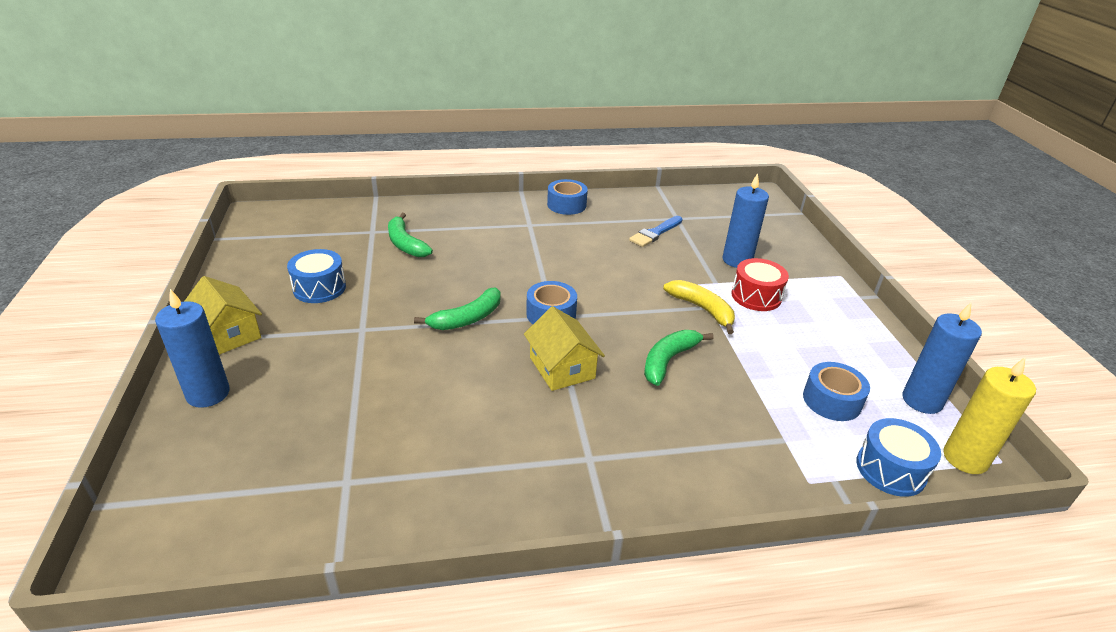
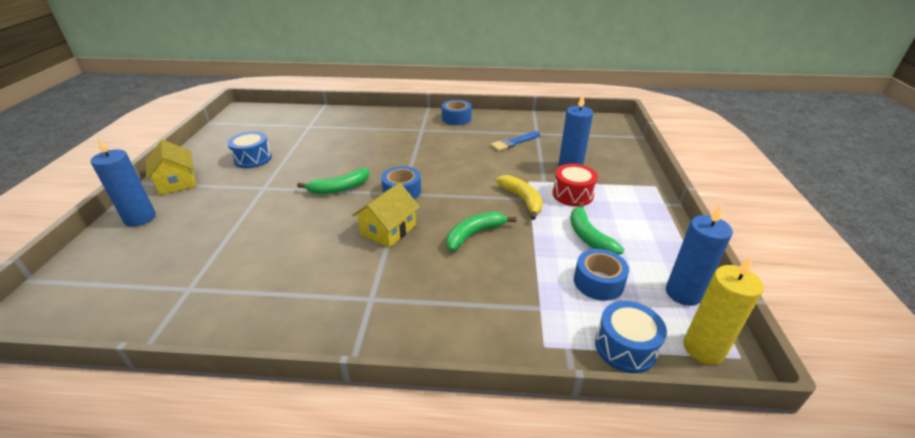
camera: 15 degrees right, 0 degrees up
(405, 244) = (327, 135): green banana -> green banana (588, 237)
(562, 368) = (388, 230): yellow house -> yellow house turned 45 degrees clockwise

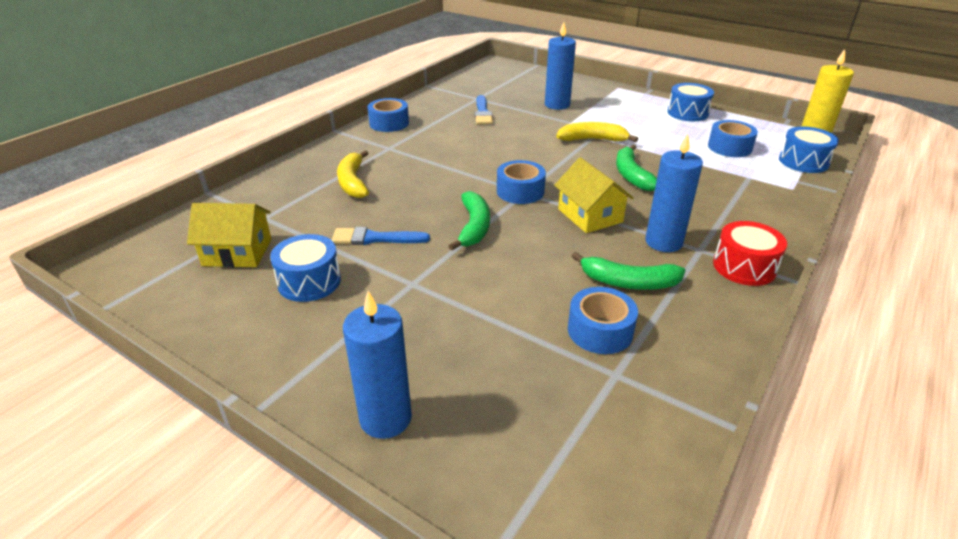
camera: 60 degrees left, 0 degrees up
(177, 182) = (298, 368): yellow house -> yellow house (237, 252)
(235, 271) = (600, 331): none -> blue tape
(306, 161) = (375, 238): none -> blue brush
(367, 134) = (353, 182): none -> yellow banana
(572, 194) = (603, 118): red drum -> red drum (744, 267)
(588, 237) = (670, 132): green banana -> green banana (628, 282)
(651, 238) = (687, 113): none -> blue drum
(683, 293) = (756, 125): blue candle -> blue candle (663, 242)

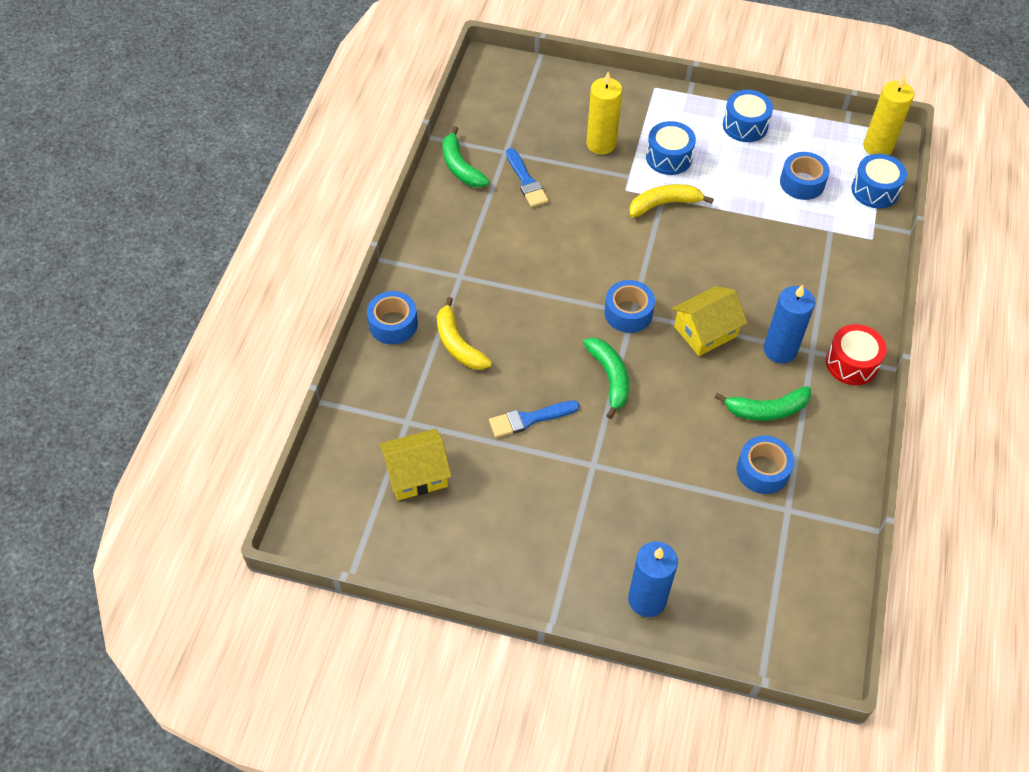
camera: 20 degrees left, 20 degrees up
(309, 281) = (505, 489): blue drum -> blue drum (669, 157)
(389, 123) = (433, 230): blue tape -> blue tape (393, 324)
(557, 105) = (601, 144): blue candle -> yellow candle
(590, 215) = (705, 331): yellow house -> yellow house turned 75 degrees counterclockwise
(631, 175) = (722, 257): green banana -> green banana (460, 167)

